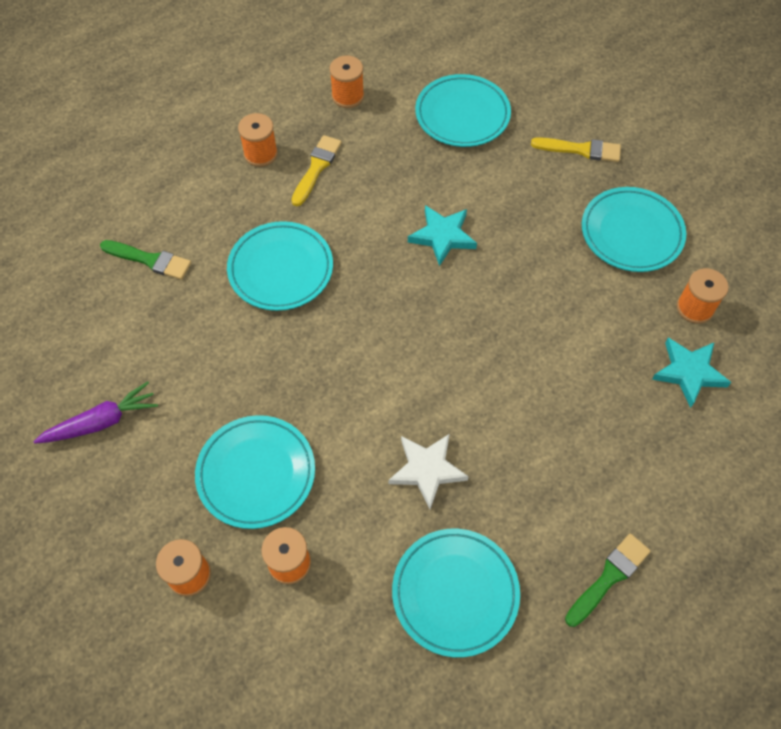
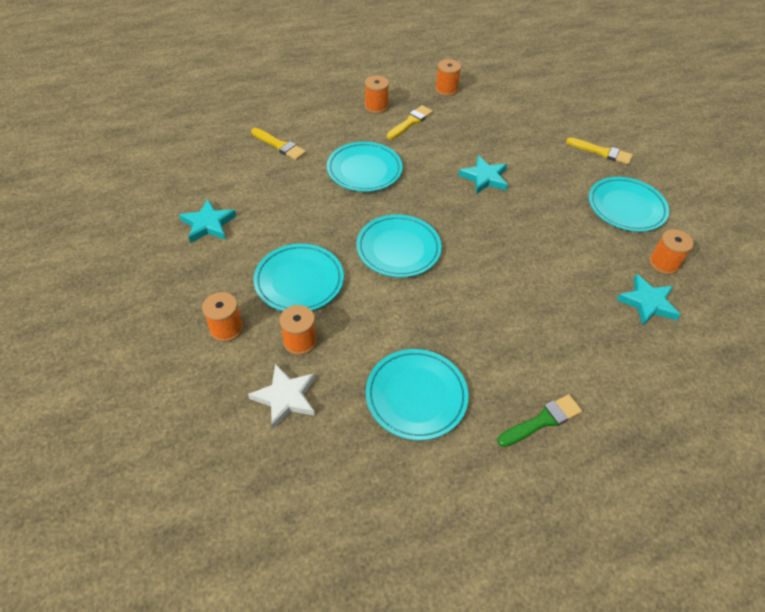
camera: 15 degrees right, 10 degrees down
(102, 421) = (208, 224): purple carrot -> turquoise star
(150, 260) = (280, 145): green brush -> yellow brush
(427, 470) = (423, 311): white star -> white star (285, 397)
(462, 115) = (522, 115): turquoise plate -> turquoise plate (398, 249)

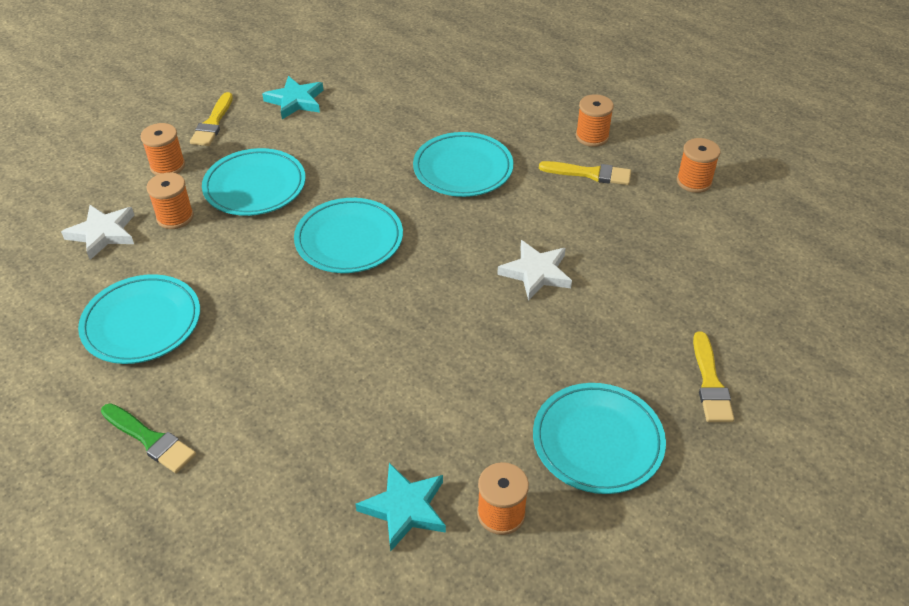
camera: 65 degrees right, 5 degrees down
(280, 145) = (451, 96): yellow brush -> yellow brush (213, 123)
(484, 178) = (536, 273): turquoise star -> white star

